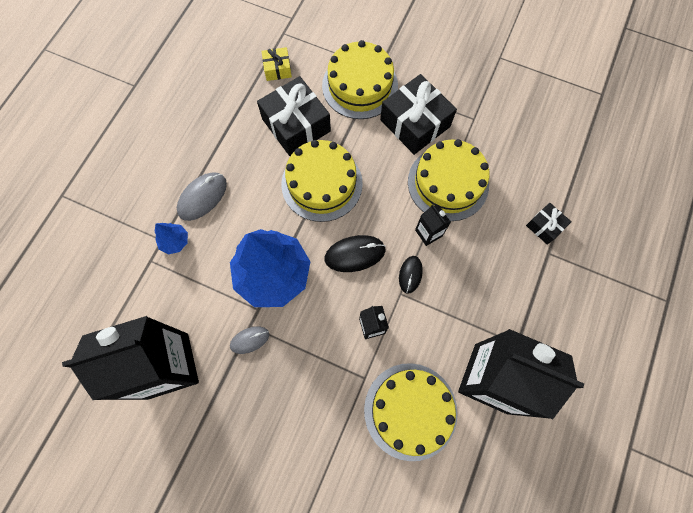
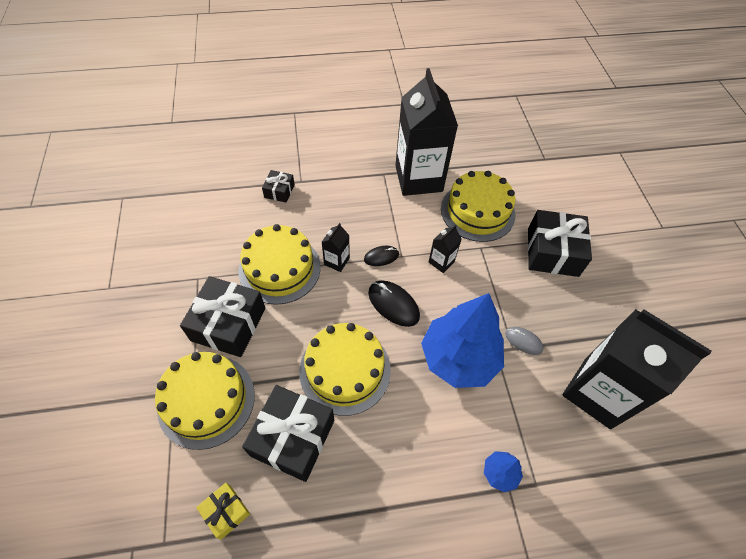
camera: 125 degrees left, 15 degrees down
(202, 197) = (437, 480): grey mouse -> none
(314, 451) = (552, 252): none -> black gift

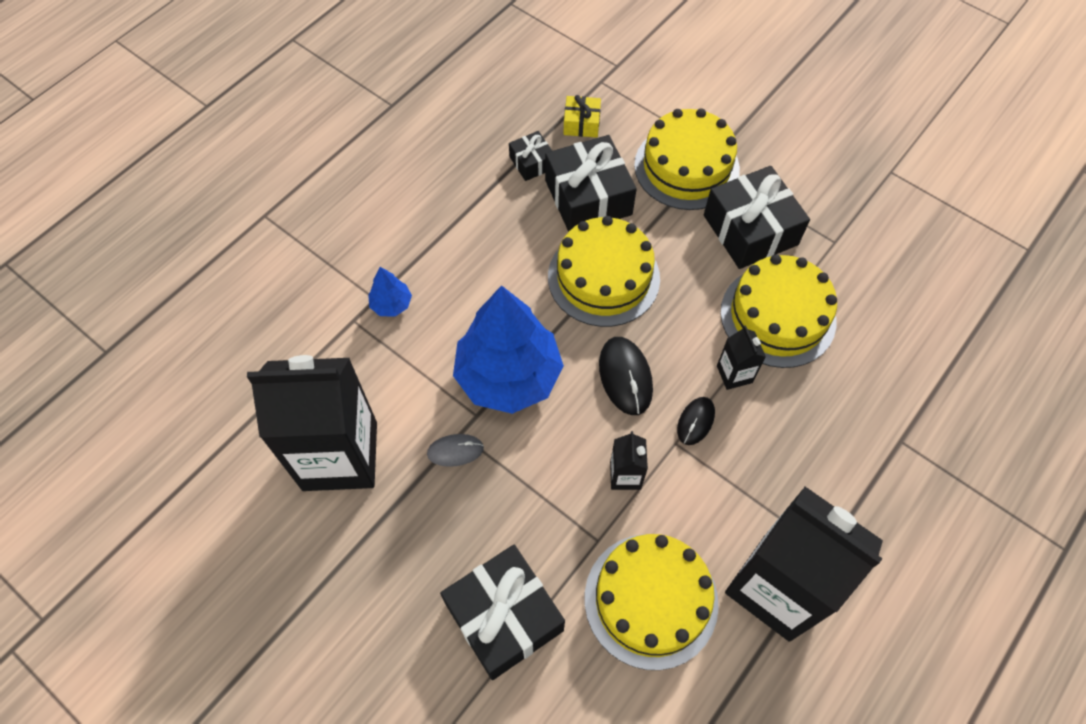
camera: 140 degrees right, 5 degrees up
(279, 191) = (903, 404): black gift -> black gift (532, 162)
(393, 304) = (625, 377): black mouse -> black mouse turned 75 degrees clockwise

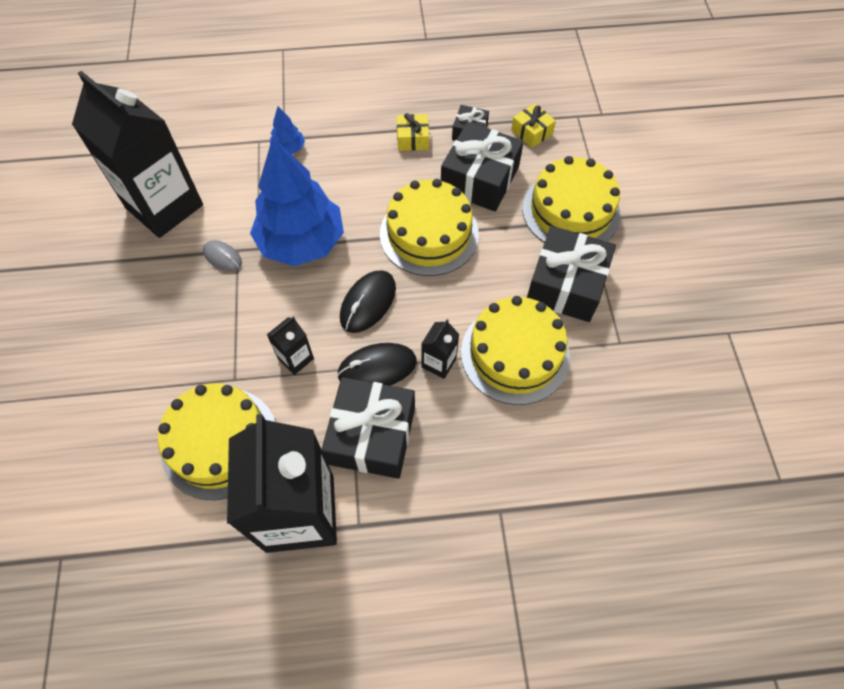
camera: 45 degrees right, 0 degrees up
(491, 206) = (413, 139): none -> yellow gift
(504, 617) = (135, 370): black gift -> black gift (372, 435)
(695, 421) = (377, 368): black mouse -> black mouse, size x1.59

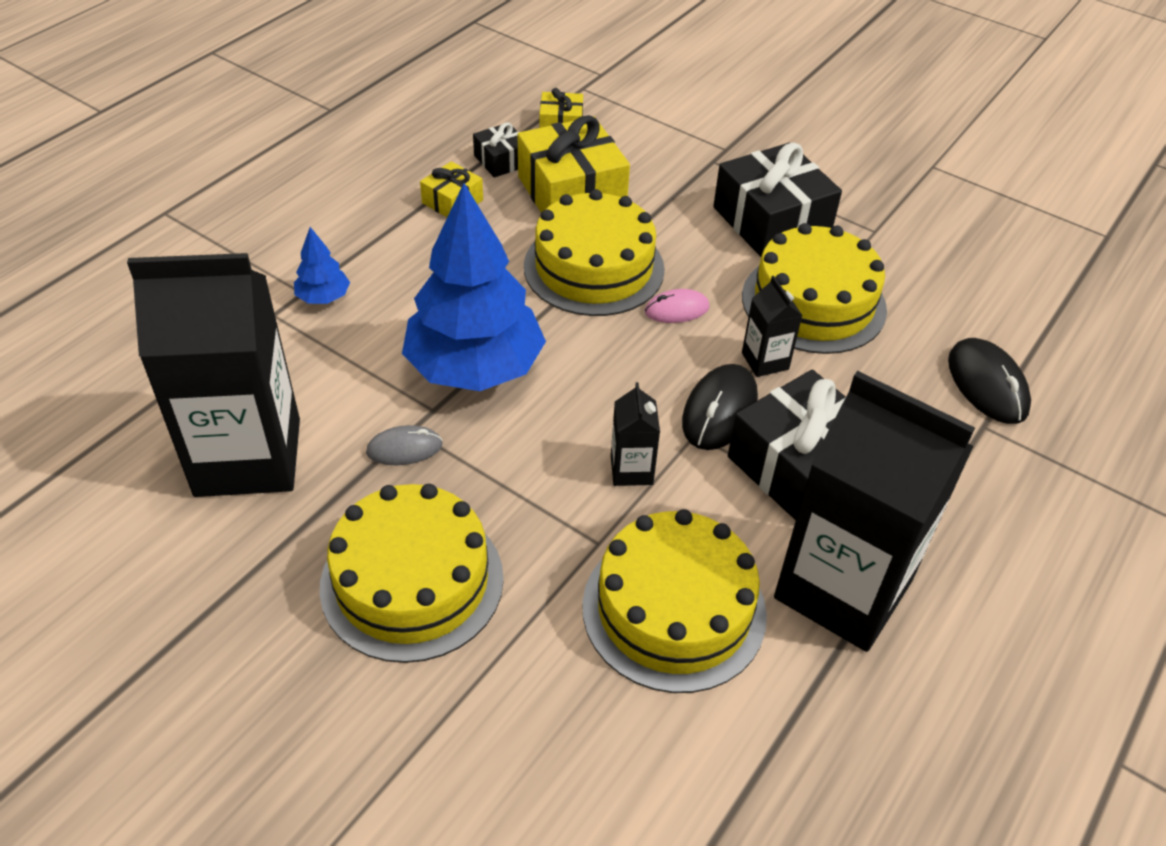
camera: 50 degrees left, 15 degrees down
(368, 303) = (626, 366): black mouse -> black mouse (987, 384)
(436, 293) = (676, 309): none -> pink mouse
(479, 179) = (571, 192): black gift -> yellow gift
(570, 211) = (689, 163): yellow cake -> yellow cake (412, 581)

